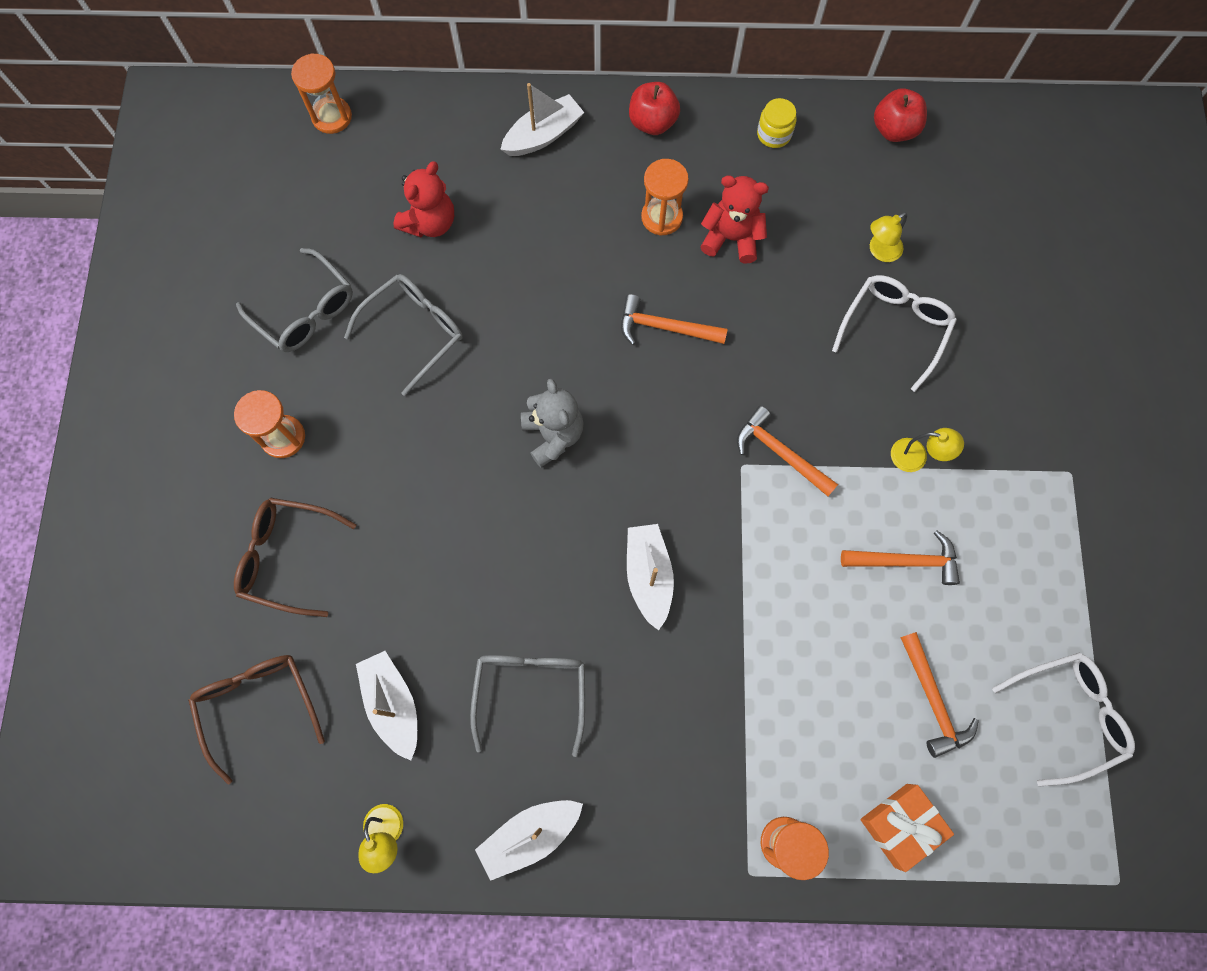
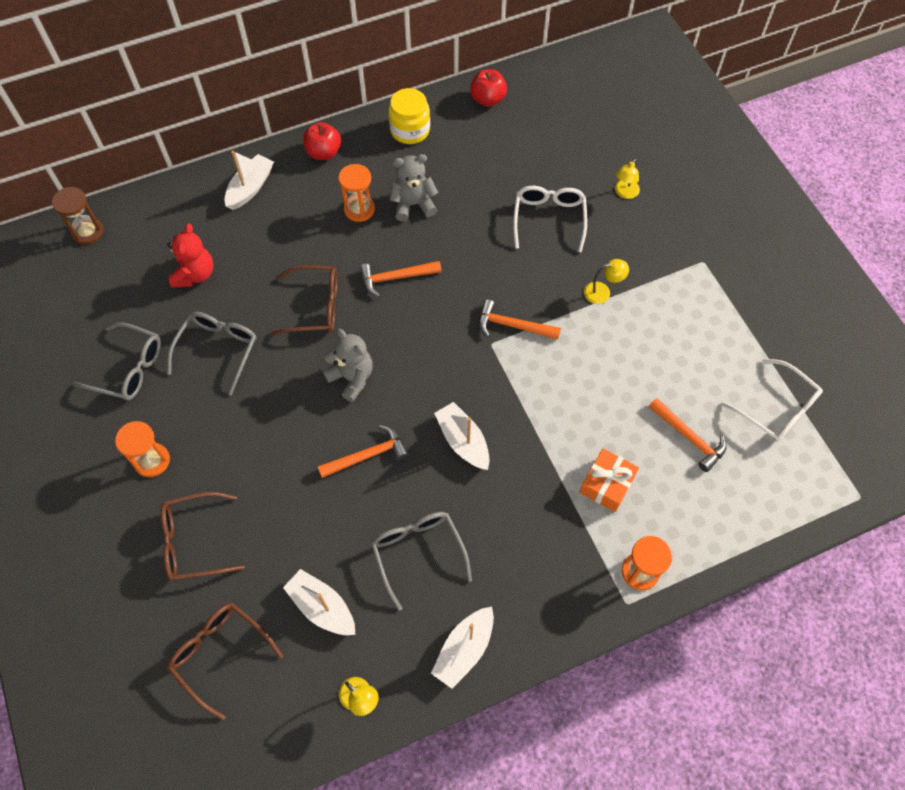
camera: 25 degrees left, 10 degrees down
(332, 117) = (88, 232): orange hourglass -> brown hourglass
(551, 324) = (315, 306): none -> brown glasses
(731, 238) = (413, 205): red teddy bear -> grey teddy bear
(774, 134) = (410, 130): yellow jar -> yellow jar, size x1.55
(880, 251) = (515, 176): yellow lamp -> yellow lamp (624, 193)
(900, 825) = (708, 525): orange gift -> orange gift (607, 484)
(906, 561) = (628, 359): orange hammer -> orange hammer (368, 455)
(1067, 715) = (776, 409): white glasses -> white glasses turned 90 degrees clockwise

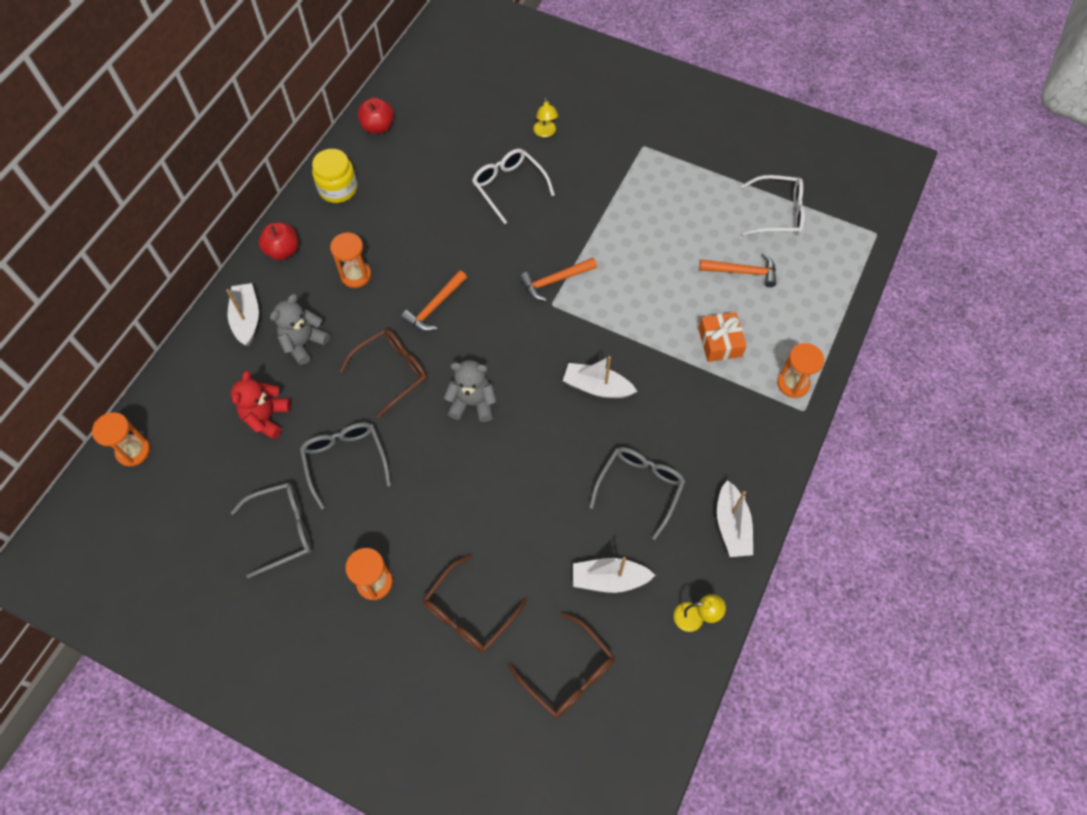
camera: 40 degrees left, 0 degrees up
(88, 232) = (133, 451): brown hourglass -> orange hourglass
(195, 274) = (266, 417): red teddy bear -> red teddy bear turned 135 degrees counterclockwise
(220, 654) = (568, 673): brown glasses -> brown glasses turned 135 degrees counterclockwise
(368, 455) = (539, 449): orange hammer -> none
(413, 205) = (396, 243): grey teddy bear -> grey teddy bear (304, 343)
(418, 553) = (640, 488): grey glasses -> grey glasses turned 90 degrees clockwise
(602, 292) = (595, 213): yellow lamp -> none

